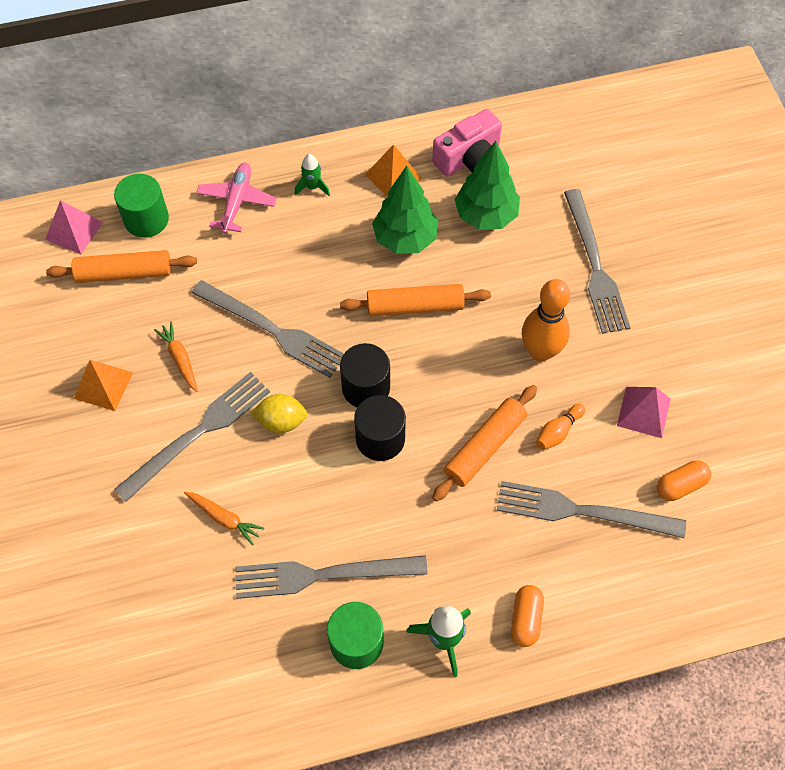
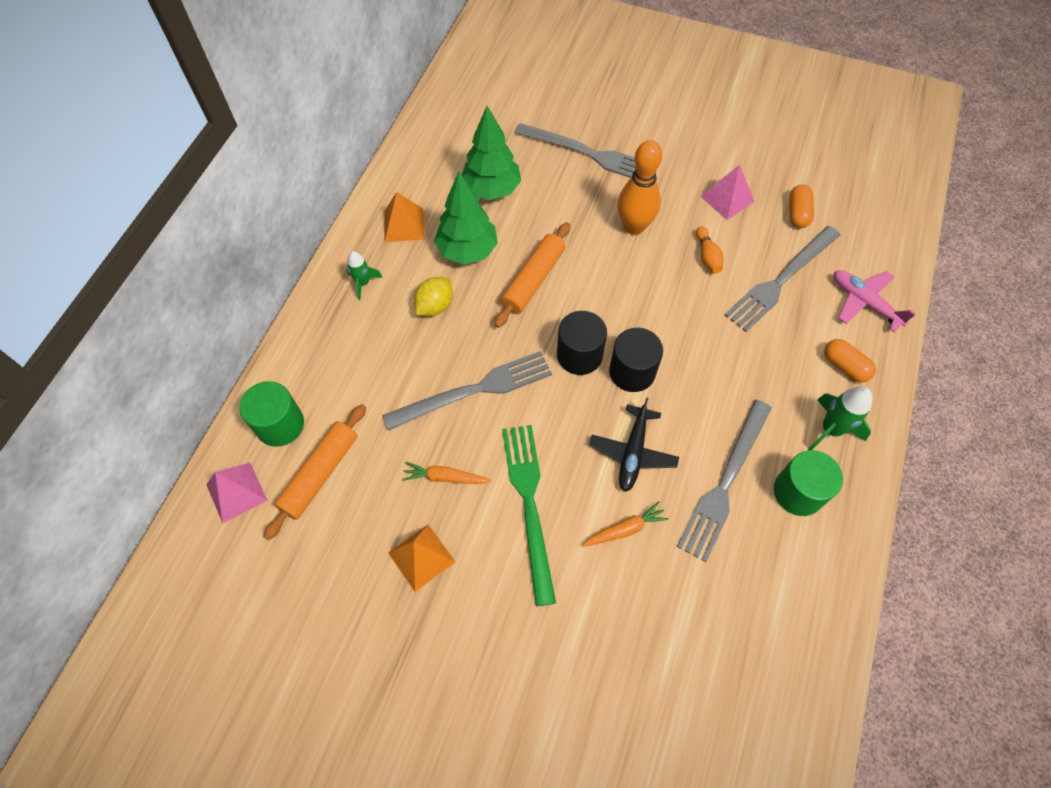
camera: 55 degrees left, 0 degrees up
(198, 433) = (529, 504): grey fork -> green fork
(237, 201) = (326, 345): pink plane -> pink plane (864, 302)
(281, 421) = (565, 433): yellow lemon -> yellow lemon (435, 306)
(300, 484) = (633, 453): none -> black plane
(469, 158) = (432, 169): pink camera -> none
(484, 447) = (688, 308): orange rolling pin -> none

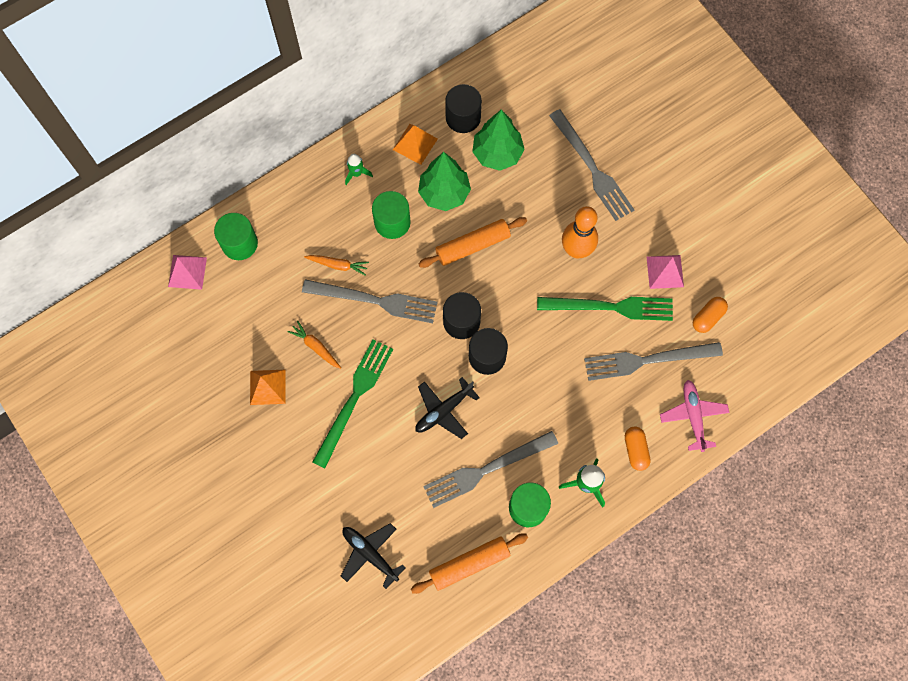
camera: 35 degrees right, 10 degrees up
(320, 474) = (243, 293): orange rolling pin -> orange rolling pin (469, 564)
(434, 178) = (463, 117): none -> black cylinder
(435, 306) = (392, 222): yellow lemon -> green cylinder
(625, 529) = (400, 454): orange carrot -> orange carrot (338, 265)
(681, 665) = (370, 554): none -> black plane
(707, 256) = (610, 307): orange bowling pin -> green fork

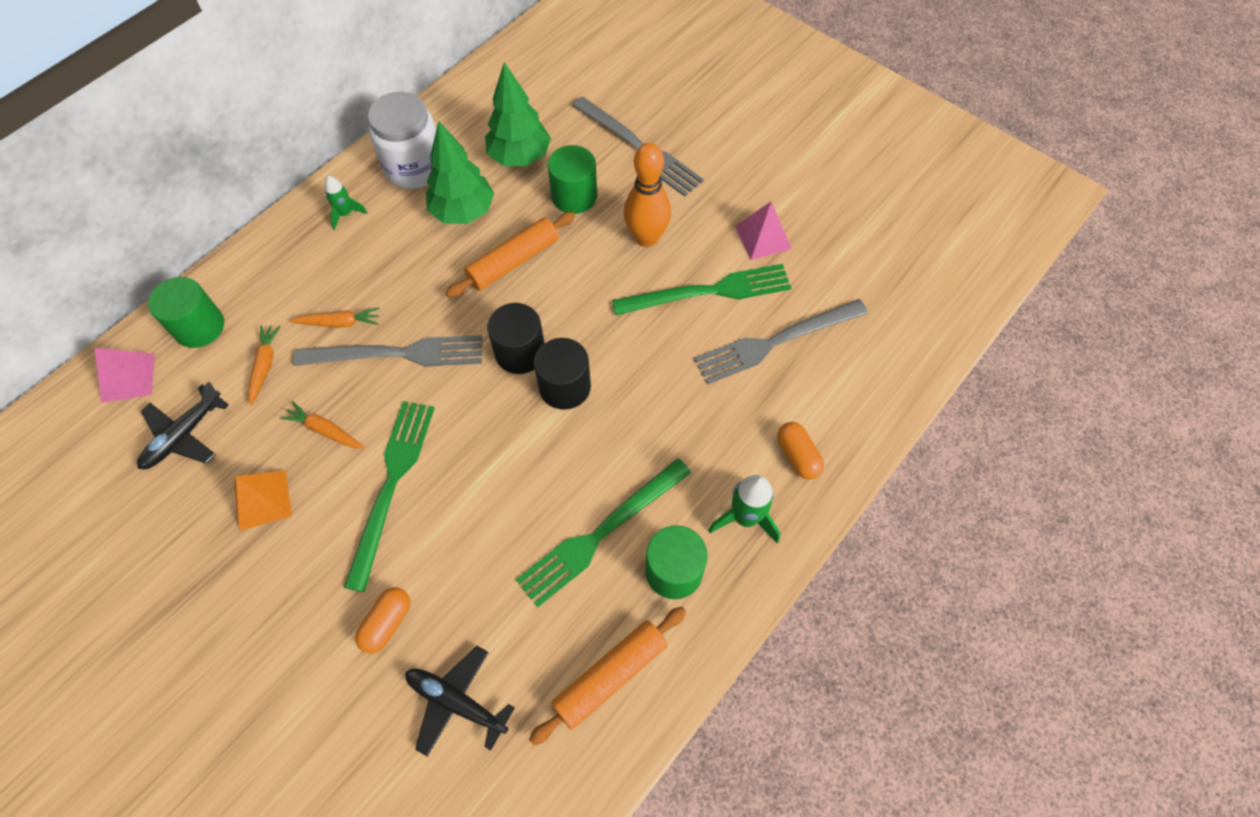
camera: 15 degrees left, 10 degrees down
(281, 286) = (265, 366): none -> orange carrot
(392, 222) = (403, 258): green cylinder -> green cylinder (574, 196)
(415, 144) = (415, 168): orange pyramid -> white jar
(443, 411) = (522, 470): black plane -> black plane (184, 435)
(463, 117) = (468, 129): black cylinder -> none
(486, 469) = (601, 533): grey fork -> green fork
(693, 416) = (857, 394): pink plane -> none
(708, 317) = (833, 276): orange capsule -> orange capsule (387, 623)

